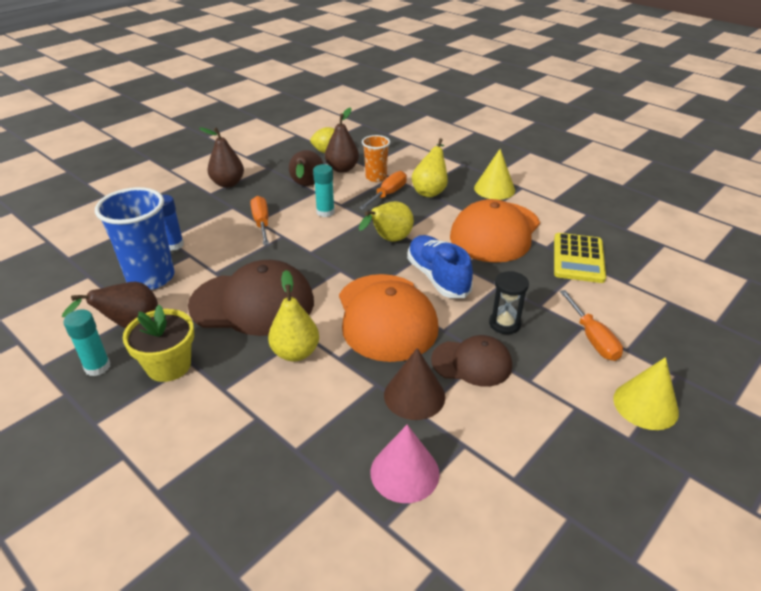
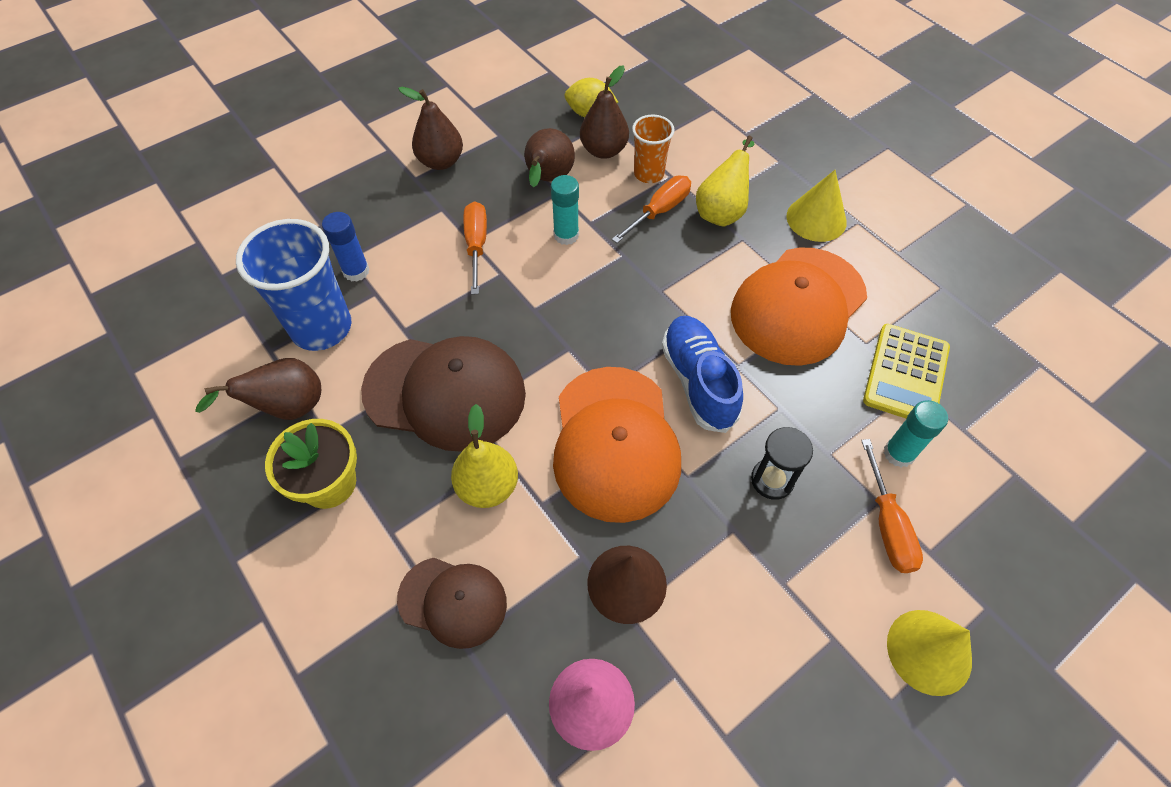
camera: 10 degrees right, 20 degrees up
(97, 367) = (243, 471): turquoise glue stick -> turquoise glue stick (898, 453)
(389, 240) = (644, 301): yellow pear -> none
(472, 363) = (712, 541): brown cap -> brown cap (453, 601)

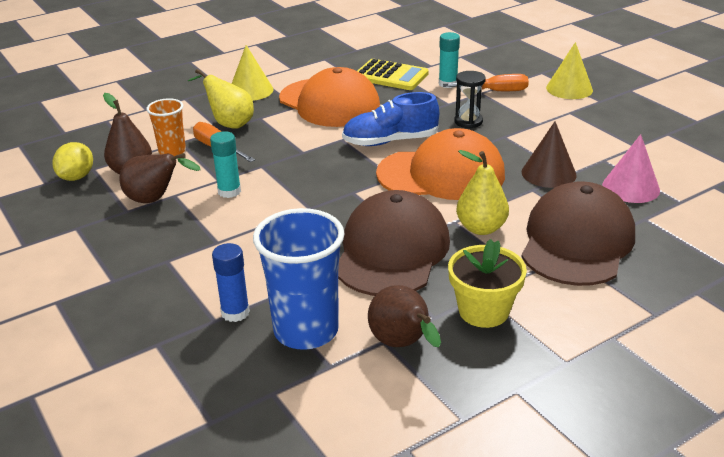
camera: 85 degrees left, 25 degrees down
(441, 161) = (96, 263): brown pear -> none
(453, 601) = (577, 242): brown cap -> brown cap, size x1.72
(476, 244) = (224, 238): orange screwdriver -> none

